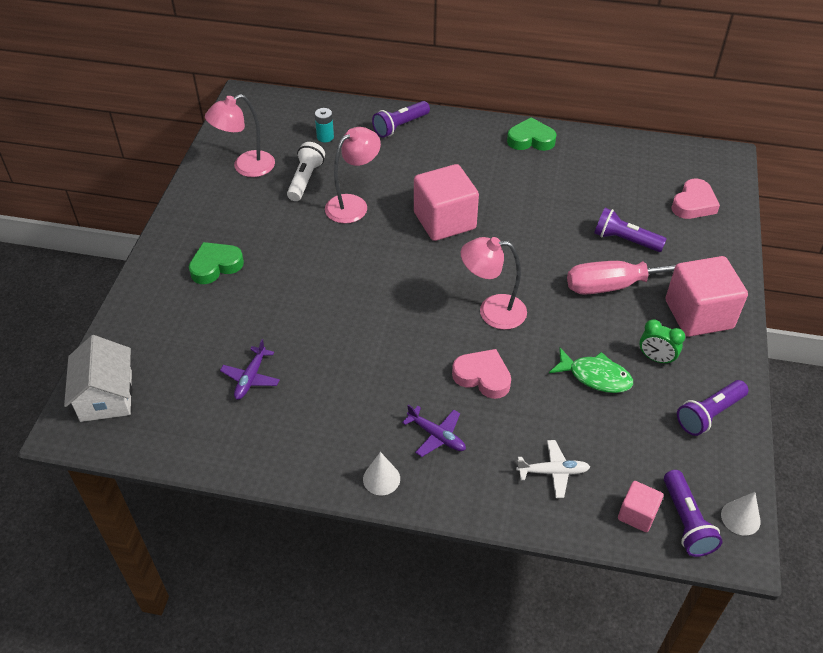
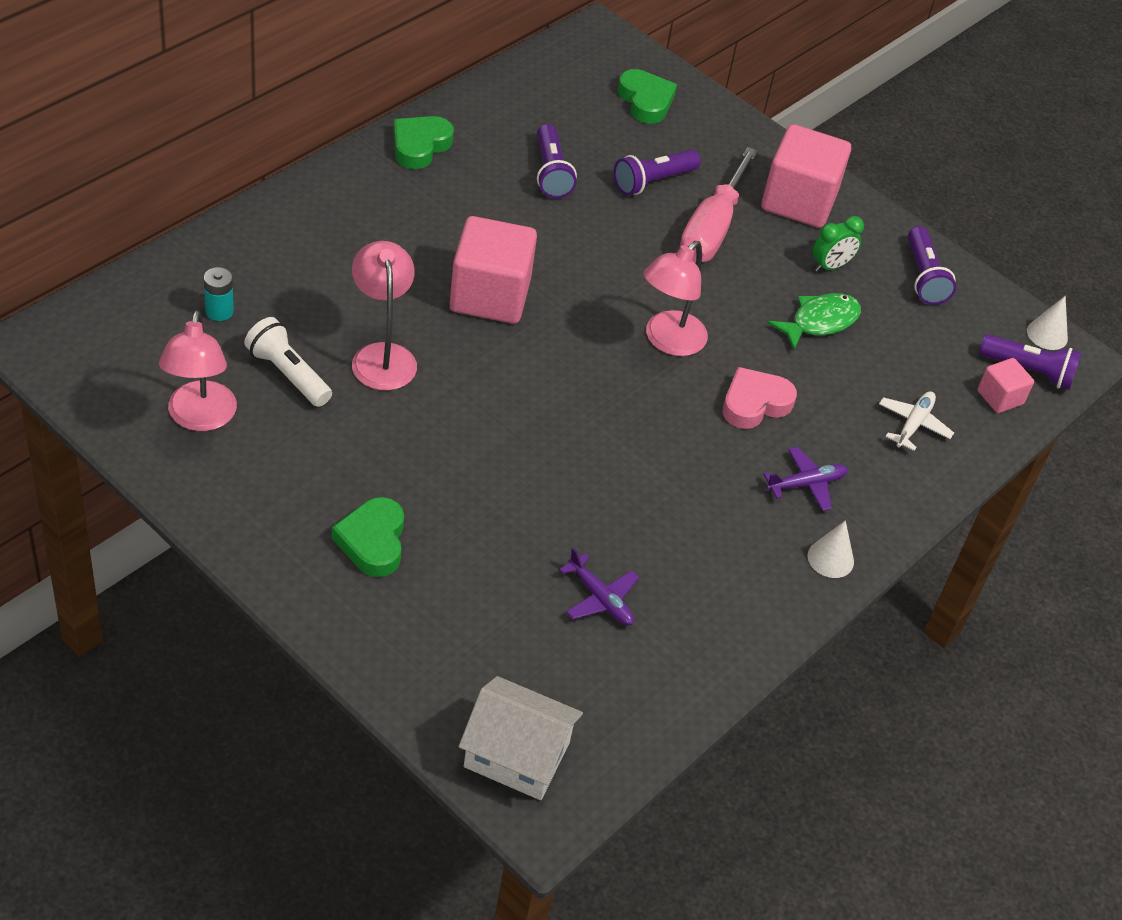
camera: 65 degrees left, 0 degrees up
(400, 126) = (274, 234): purple flashlight -> purple flashlight (551, 173)
(693, 204) = (645, 101): pink heart -> green heart

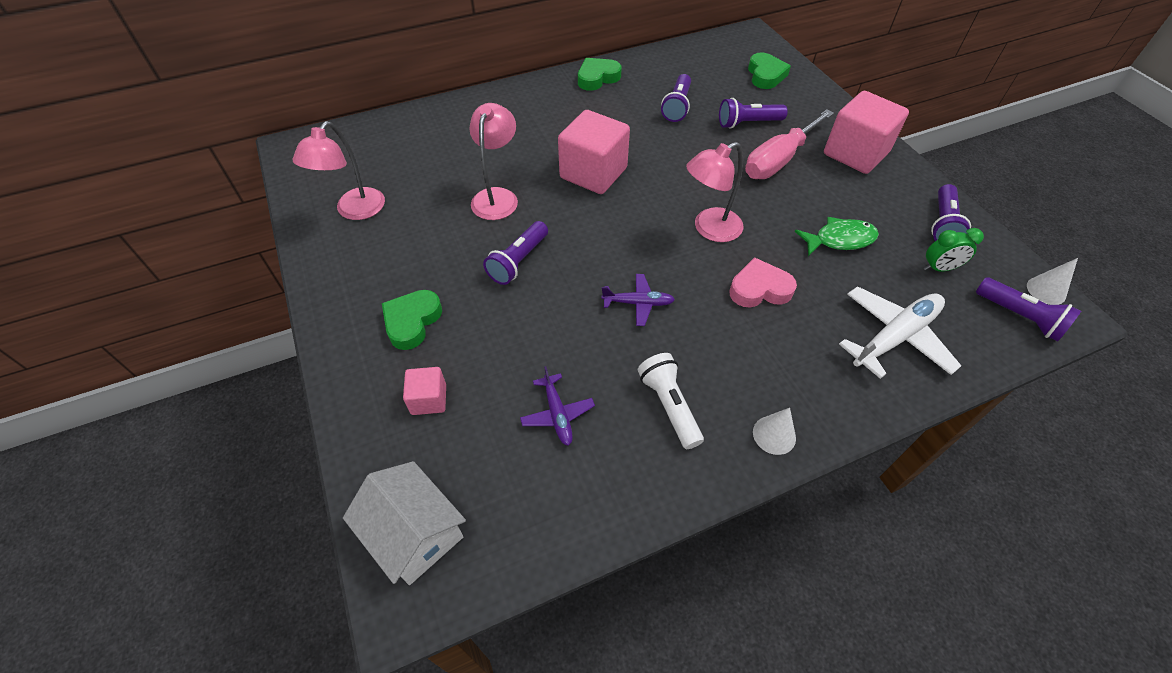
camera: 30 degrees right, 5 degrees up
(219, 311) = (411, 149): turquoise battery -> none
(288, 374) = (428, 195): white flashlight -> white flashlight (669, 406)
(459, 436) = (518, 261): none -> purple flashlight
(806, 484) = (777, 364): purple plane -> purple plane (638, 303)
(830, 266) = (864, 202): green clock -> green clock (939, 268)
(913, 424) = (894, 337): white plane -> white plane, size x1.79
(1000, 397) = (985, 333): pink cube -> pink cube (429, 399)

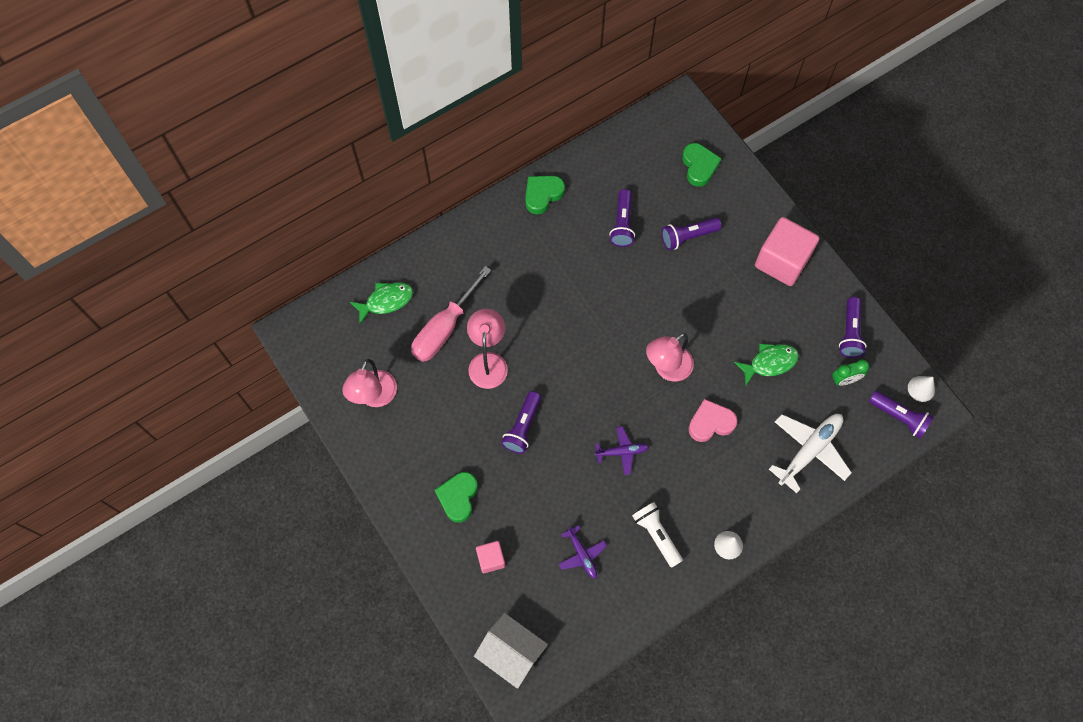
camera: 10 degrees left, 15 degrees up
(405, 135) = (386, 301): none -> green fish
(593, 173) = (563, 321): pink cube -> none
(778, 160) = (717, 280): pink screwdriver -> pink screwdriver (444, 328)

